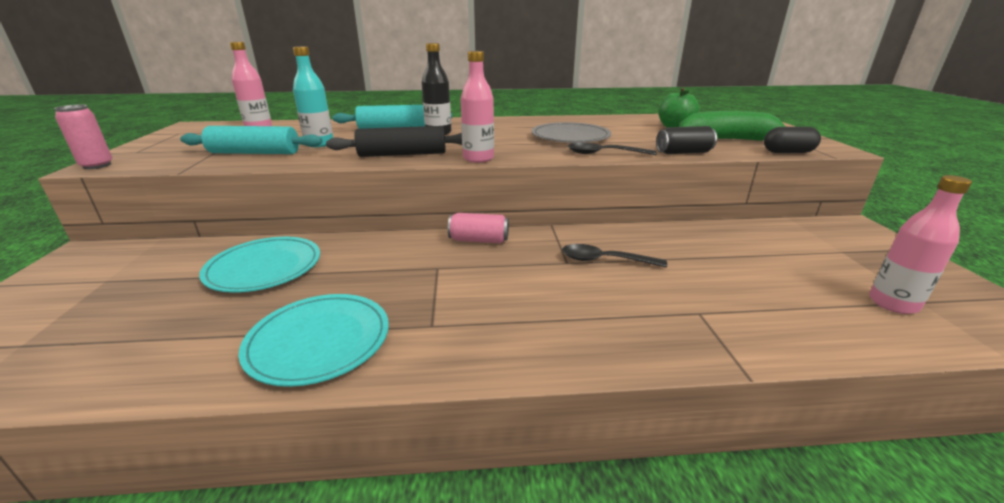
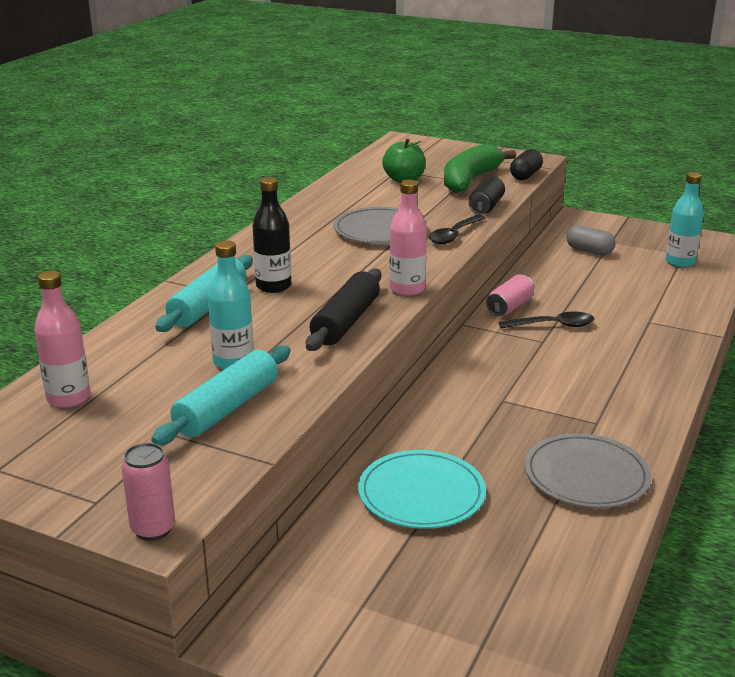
camera: 60 degrees left, 0 degrees up
(319, 341) = (586, 475): turquoise plate -> grey plate
(479, 240) = (464, 367): pink can -> pink can (509, 307)
(605, 260) = (553, 325): black spoon -> black spoon turned 135 degrees counterclockwise
(794, 245) = (589, 251): none -> grey capsule
(893, 303) = (680, 262): pink bottle -> turquoise bottle

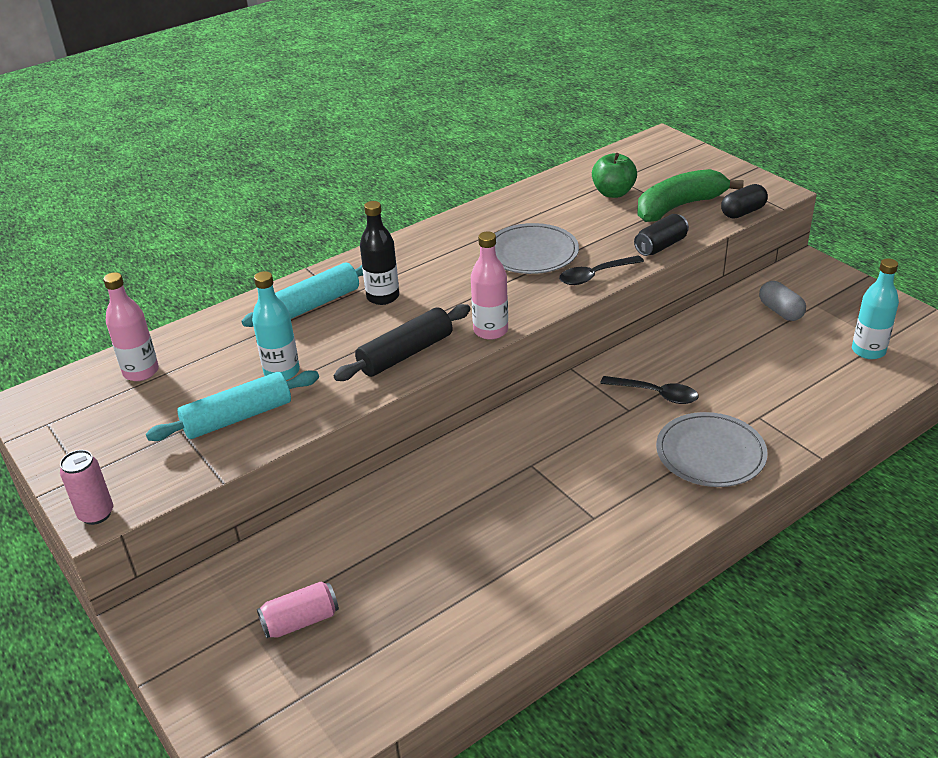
camera: 30 degrees right, 10 degrees up
(421, 494) = (378, 538): turquoise plate -> none
(509, 307) = (633, 360): pink can -> pink can (300, 621)
(586, 475) = (531, 570): grey plate -> grey plate (710, 453)

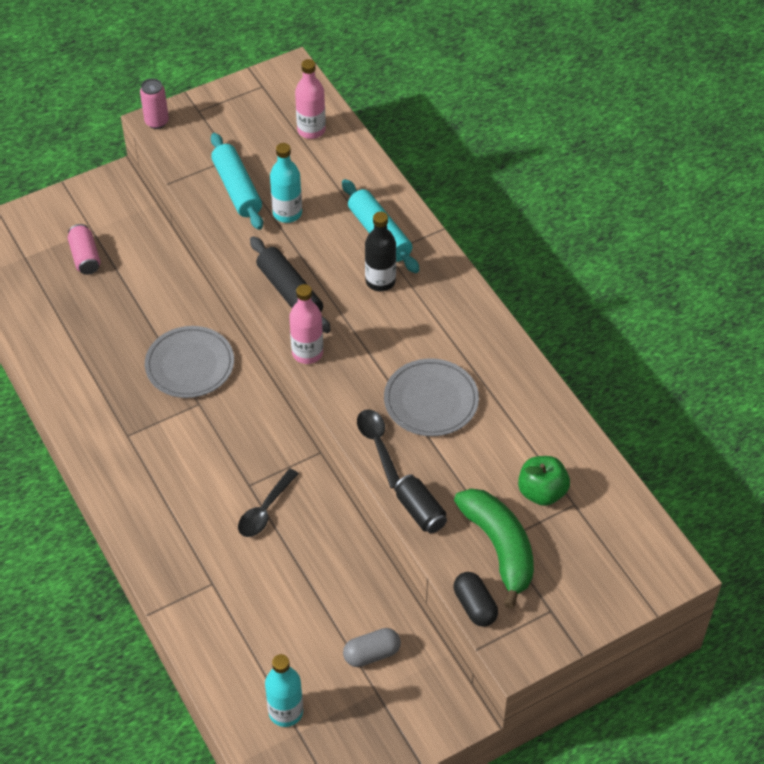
camera: 95 degrees right, 15 degrees up
(710, 453) = (176, 532): grey plate -> grey plate (190, 365)

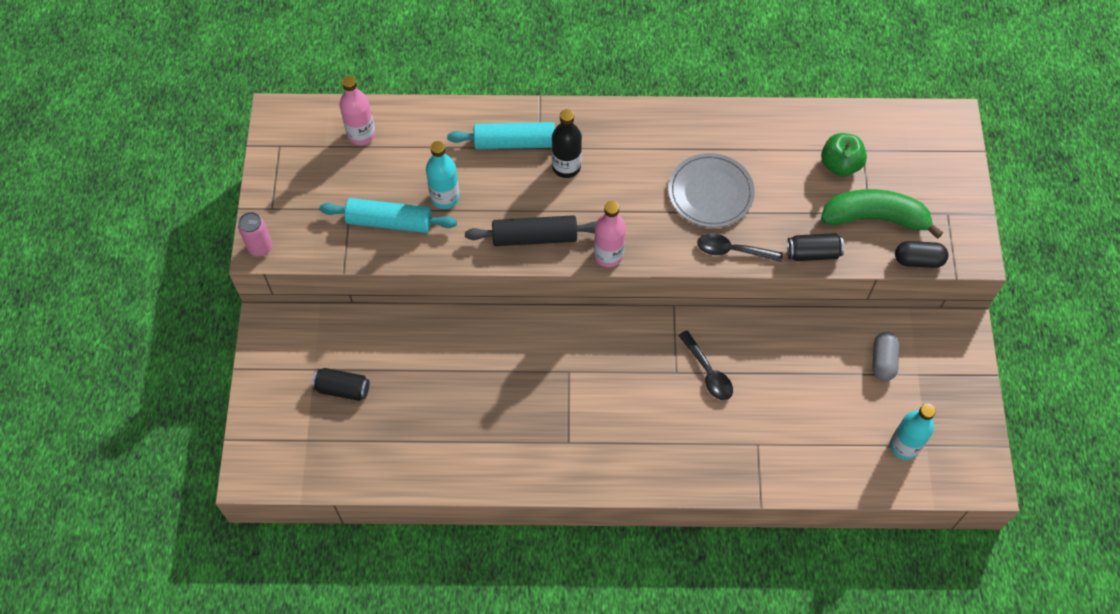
camera: 60 degrees left, 10 degrees up
(85, 257) = (342, 389): pink can -> black can
(190, 365) = (522, 359): grey plate -> none

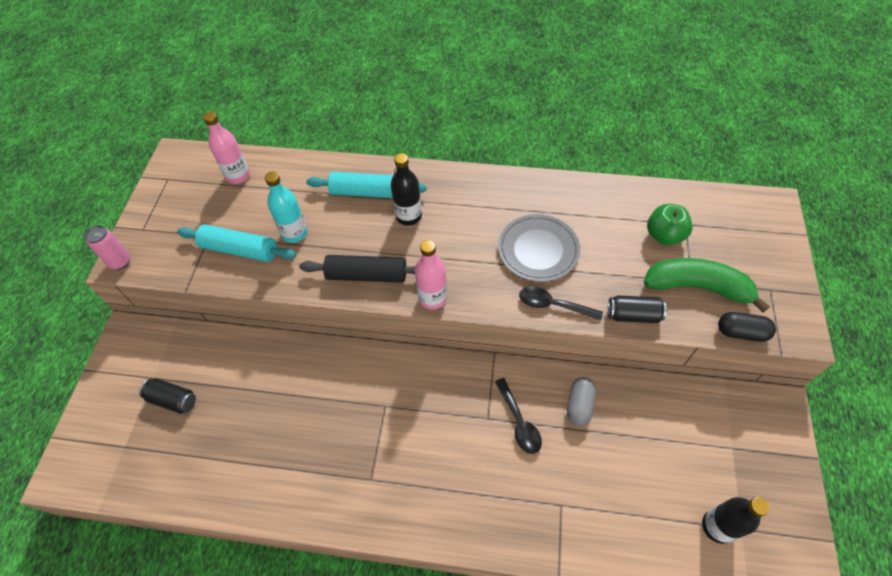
camera: 10 degrees right, 5 degrees down
(883, 361) = (696, 430): grey capsule -> grey capsule (579, 405)
(904, 446) = (717, 526): turquoise bottle -> black bottle

